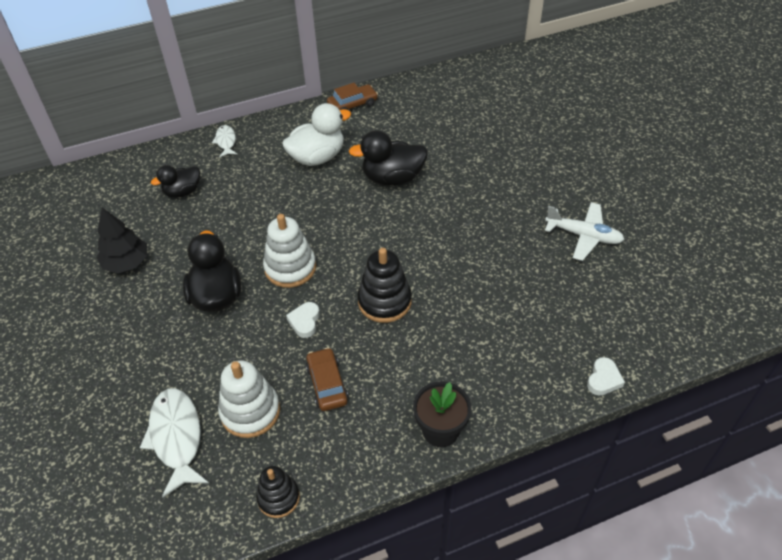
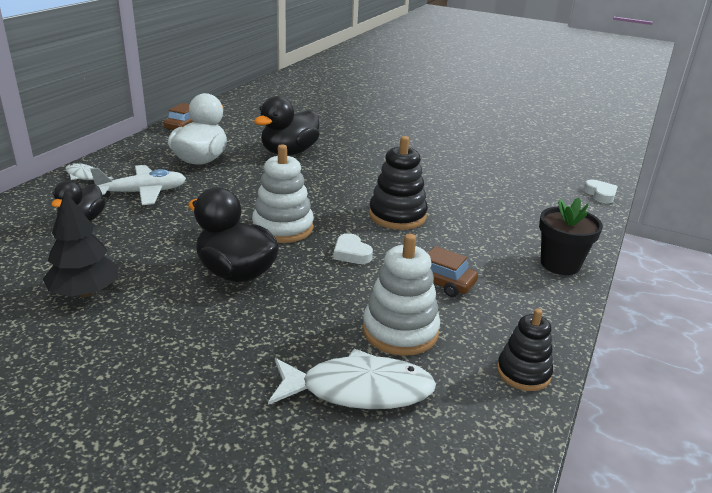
camera: 45 degrees left, 20 degrees down
(176, 437) = (359, 390): white fish -> white fish turned 150 degrees clockwise
(583, 236) = (471, 139): white plane -> white plane (143, 192)

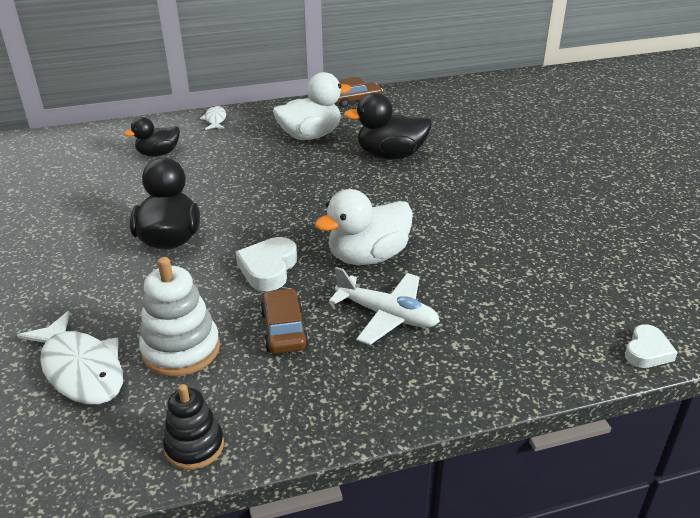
camera: 50 degrees right, 5 degrees up
(85, 292) = (78, 205): black tree -> none
(143, 192) = (226, 148): white plane -> white plane (387, 315)
(283, 228) = (261, 221): white stacking toy -> none
(351, 253) = (268, 268): white heart -> white heart, size x1.50
(397, 216) = (368, 257): black stacking toy -> white duck
(560, 264) = (425, 389): black flower pot -> none

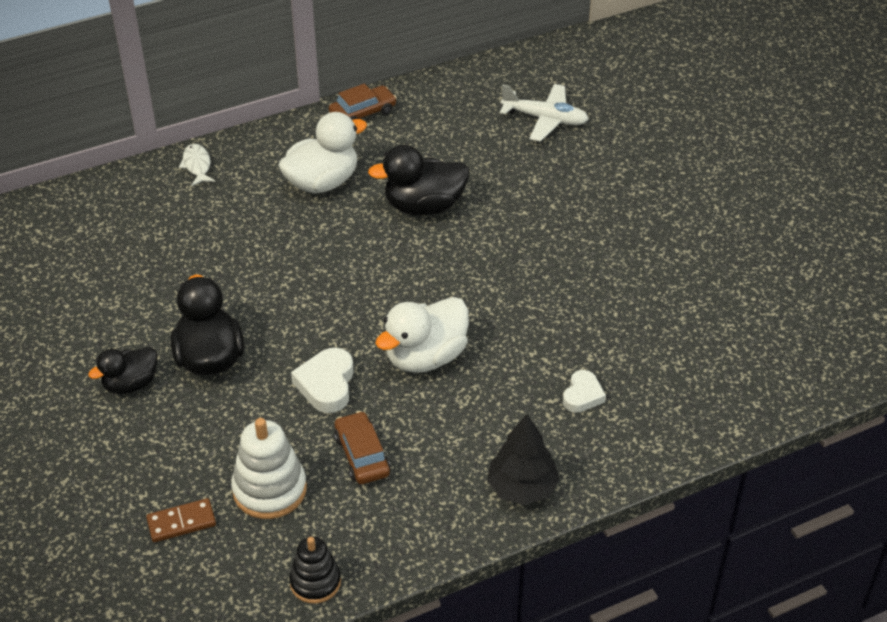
camera: 10 degrees left, 10 degrees up
(81, 369) = (181, 522): white fish -> brown domino
(158, 154) = (147, 231): black duck -> black duck (130, 384)
(387, 315) = (458, 427): white plane -> white plane (545, 119)
(445, 378) = (522, 488): none -> black tree
(647, 351) = (700, 436): white heart -> white heart (582, 395)

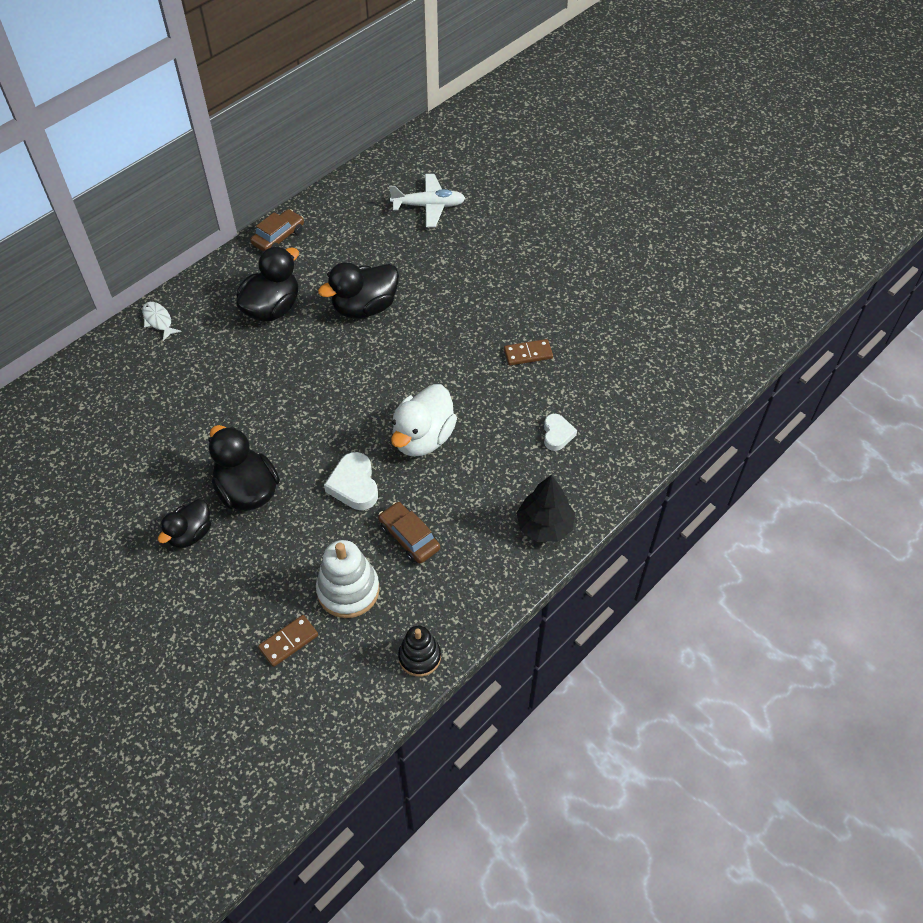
camera: 20 degrees left, 10 degrees up
(322, 182) = (272, 308): white duck -> black duck
(588, 301) = (528, 354): none -> brown domino

